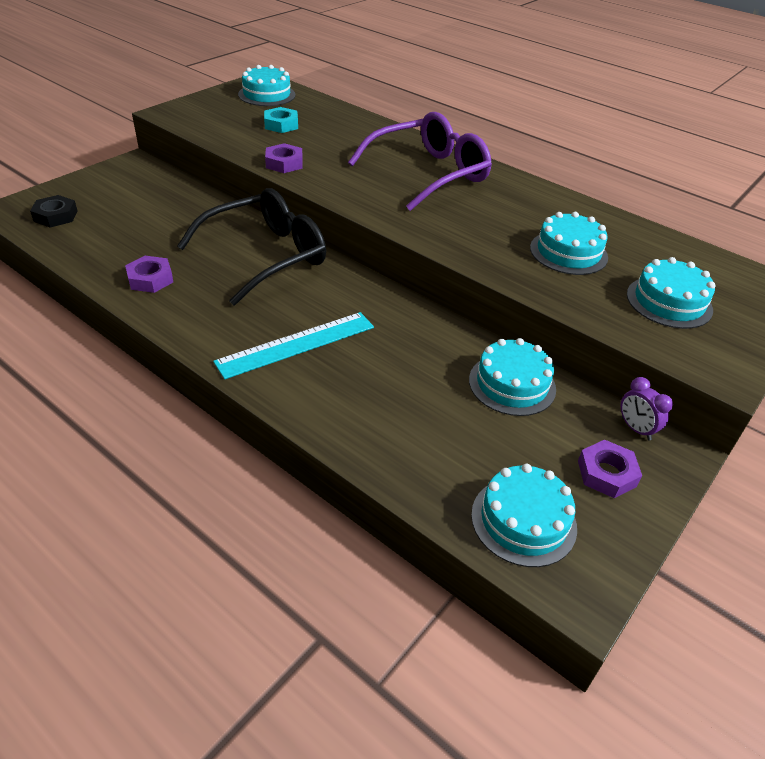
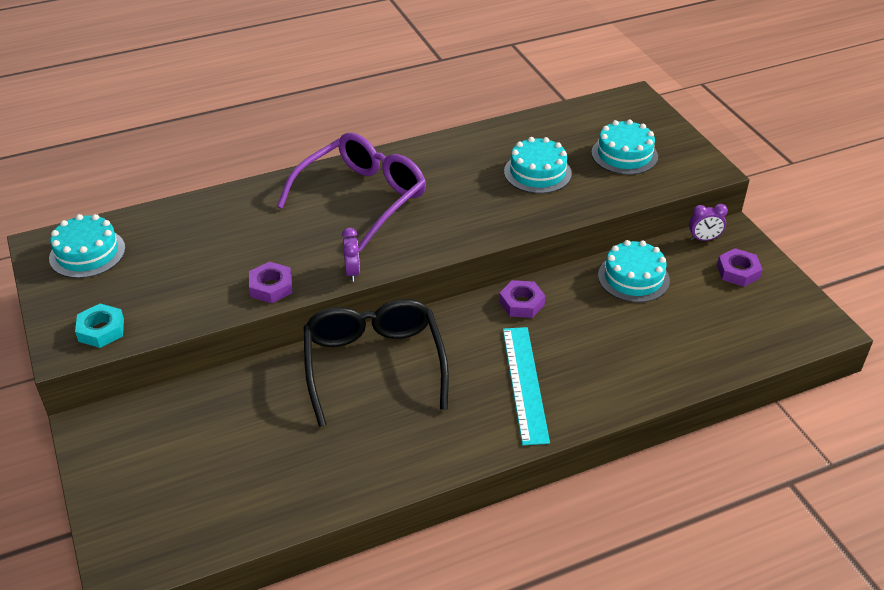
camera: 60 degrees left, 0 degrees up
(55, 216) = (172, 525): black nut -> none
(150, 279) = (362, 463): purple nut -> purple nut (521, 303)
(281, 125) = (178, 264): turquoise nut -> turquoise nut (101, 330)
(330, 191) = (352, 272): none -> purple clock
(429, 174) = (362, 198): purple glasses -> purple glasses turned 45 degrees clockwise
(523, 520) = (764, 328): turquoise cake -> none

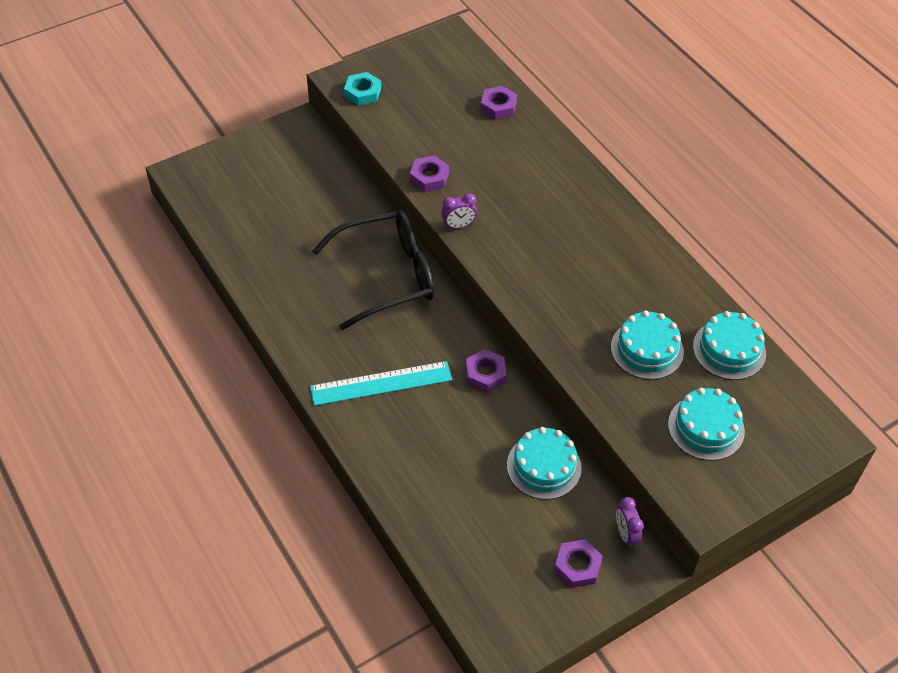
camera: 80 degrees right, 10 degrees up
(87, 253) = (447, 62): turquoise cake -> turquoise cake (729, 350)
(181, 222) = (498, 106): none -> purple nut
(362, 198) = (564, 217): purple glasses -> none

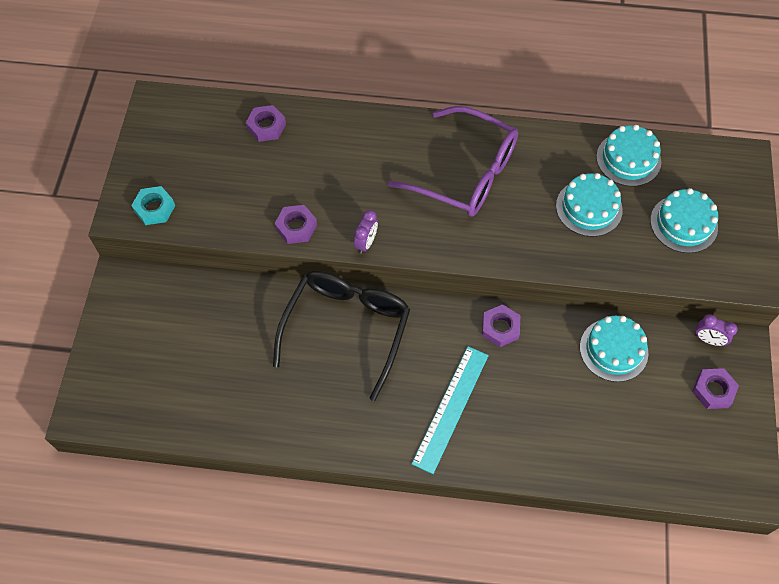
camera: 50 degrees left, 10 degrees up
(589, 248) = (465, 173): none -> purple glasses

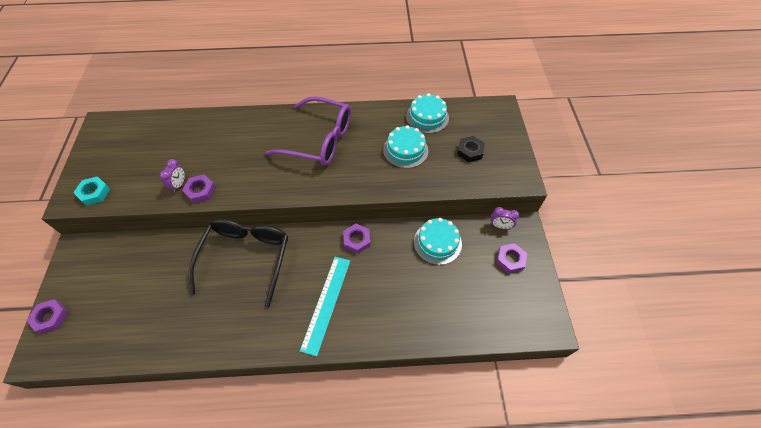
camera: 10 degrees left, 5 degrees down
(266, 126) = (179, 129): purple nut -> purple nut (50, 317)
(366, 243) = (252, 194): purple clock -> purple clock (179, 185)
(683, 224) = (470, 151): turquoise cake -> black nut

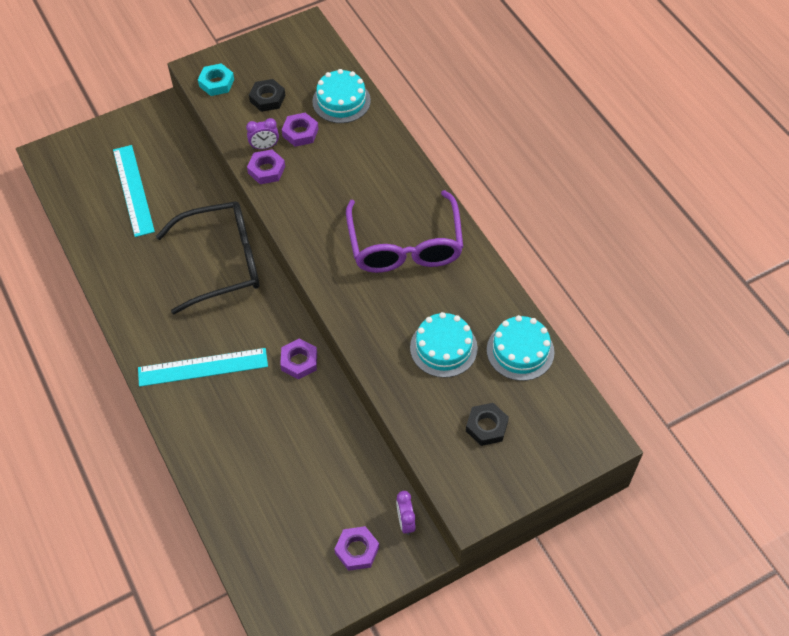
camera: 65 degrees right, 0 degrees up
(50, 317) = (85, 140): purple nut -> purple nut (300, 132)
(133, 296) = (133, 190): none -> turquoise ruler
(139, 167) = (267, 98): none -> black nut
(437, 243) = (340, 453): turquoise cake -> turquoise cake (341, 101)

